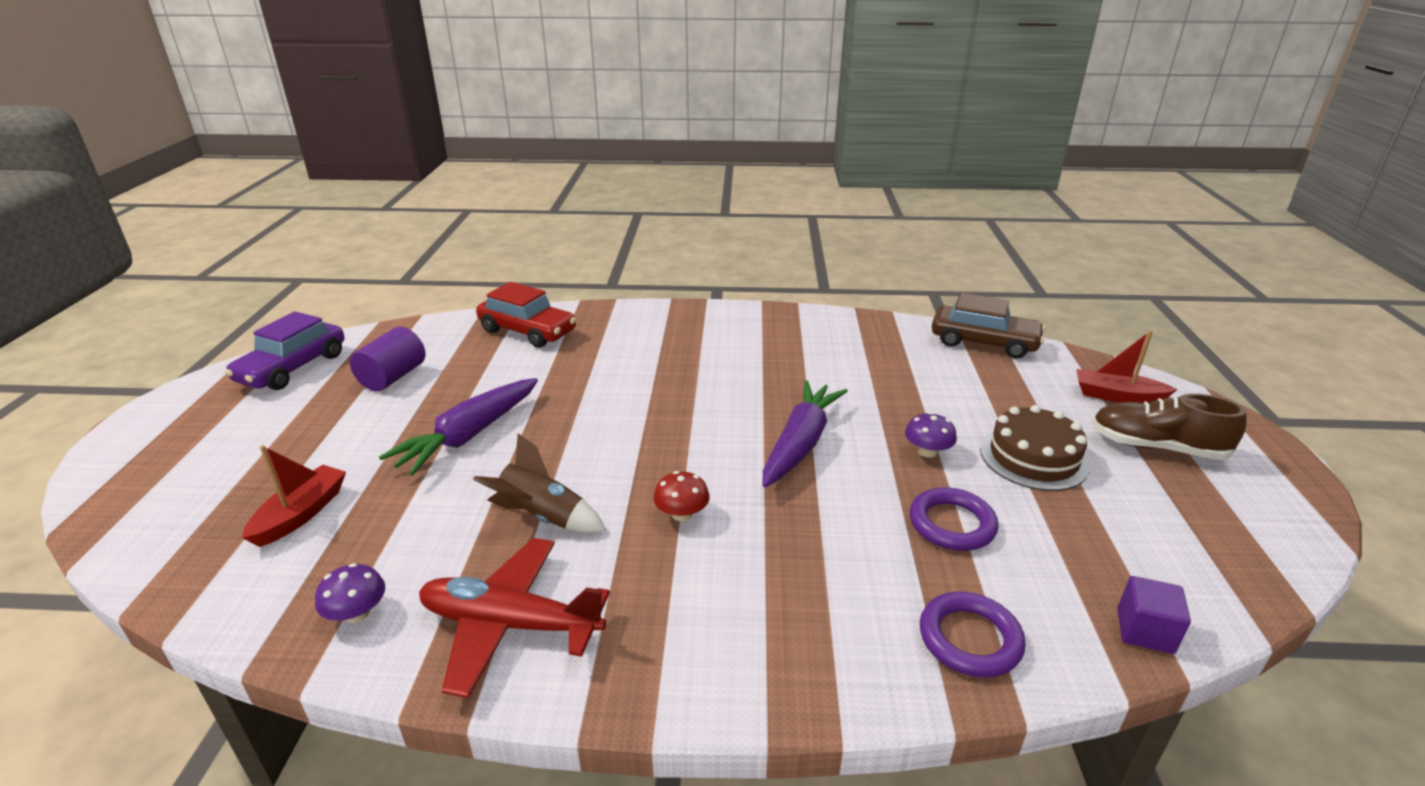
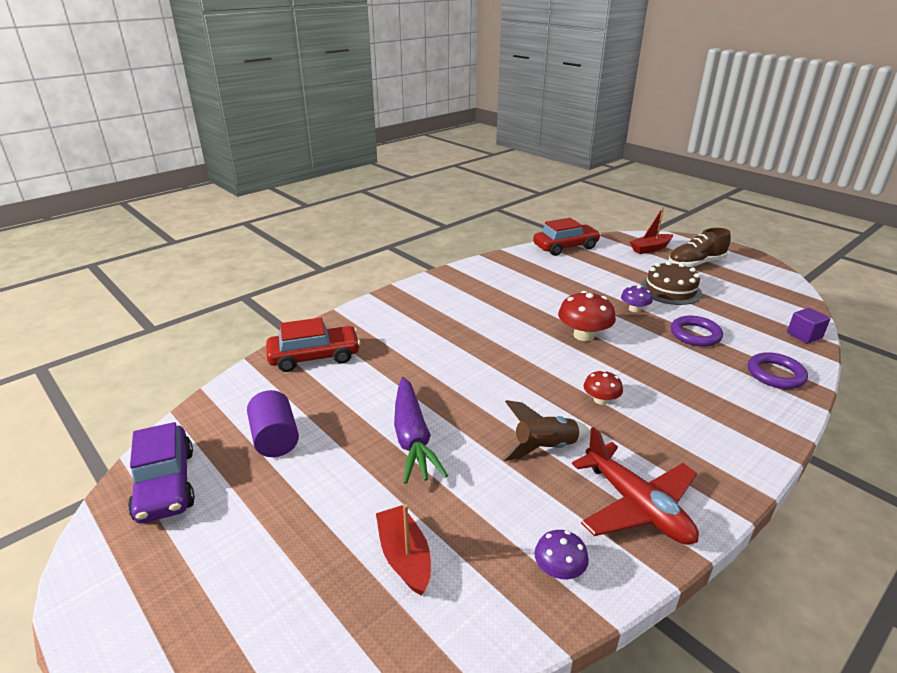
camera: 45 degrees left, 0 degrees up
(511, 624) = (636, 506): red plane -> red plane turned 90 degrees counterclockwise
(800, 444) = (583, 335): purple carrot -> red mushroom
(983, 342) = (565, 247): brown car -> red car

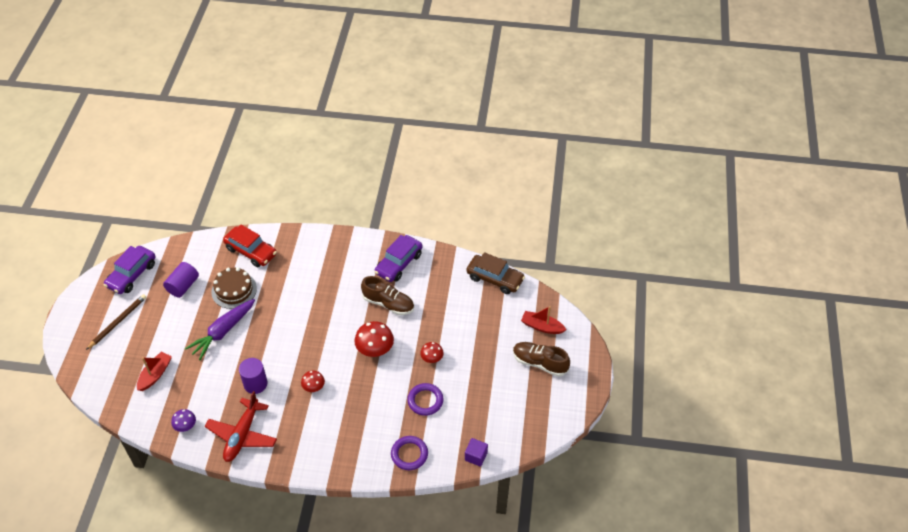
camera: 50 degrees right, 20 degrees up
(228, 552) = (118, 322): none -> brown pencil
(480, 280) = (399, 263): none -> purple car
(527, 304) = (388, 303): none -> brown shoe
(545, 448) = (255, 384): brown rocket -> purple cylinder
(565, 247) = (495, 278): red car -> brown car
(634, 309) = (432, 358): purple mushroom -> red mushroom
(670, 290) = (479, 365): brown cake -> brown cake (234, 290)

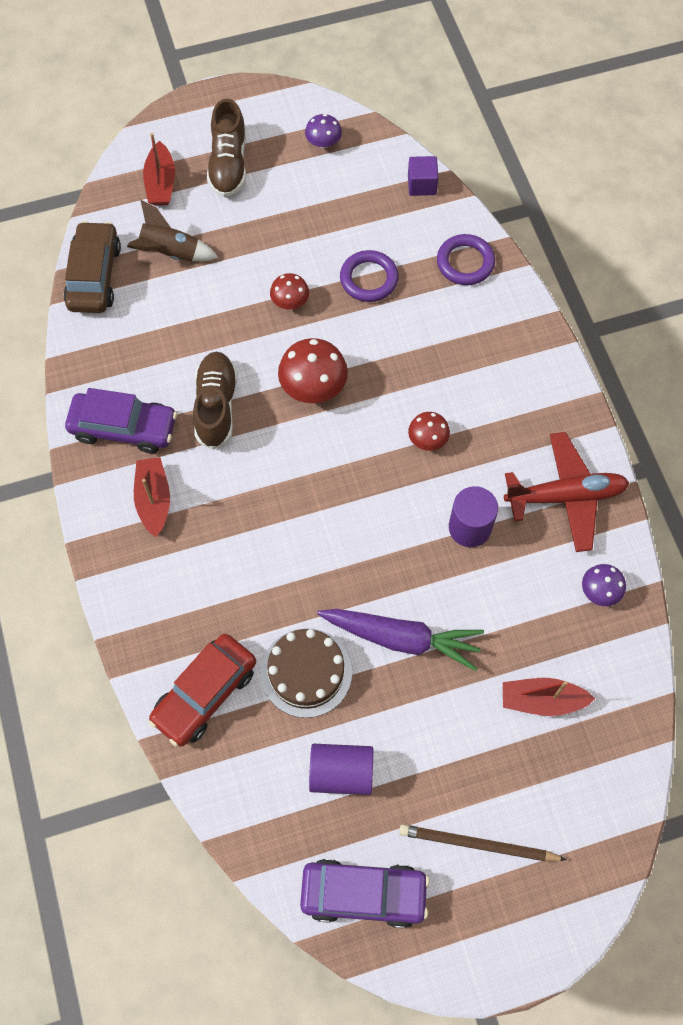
camera: 115 degrees left, 15 degrees up
(251, 251) = (205, 694): red car -> red car turned 150 degrees counterclockwise
(353, 263) = (154, 500): none -> red boat
(492, 315) = (170, 253): none -> brown rocket
(533, 417) = (323, 142): none -> purple mushroom

